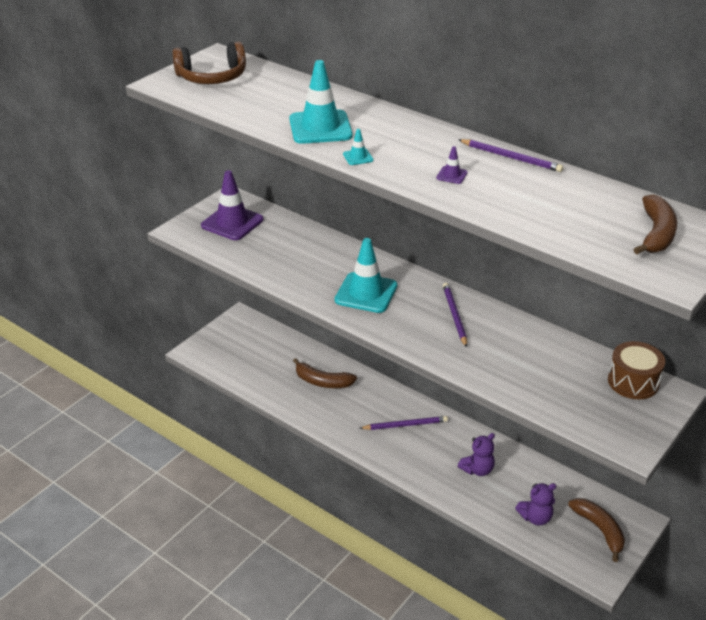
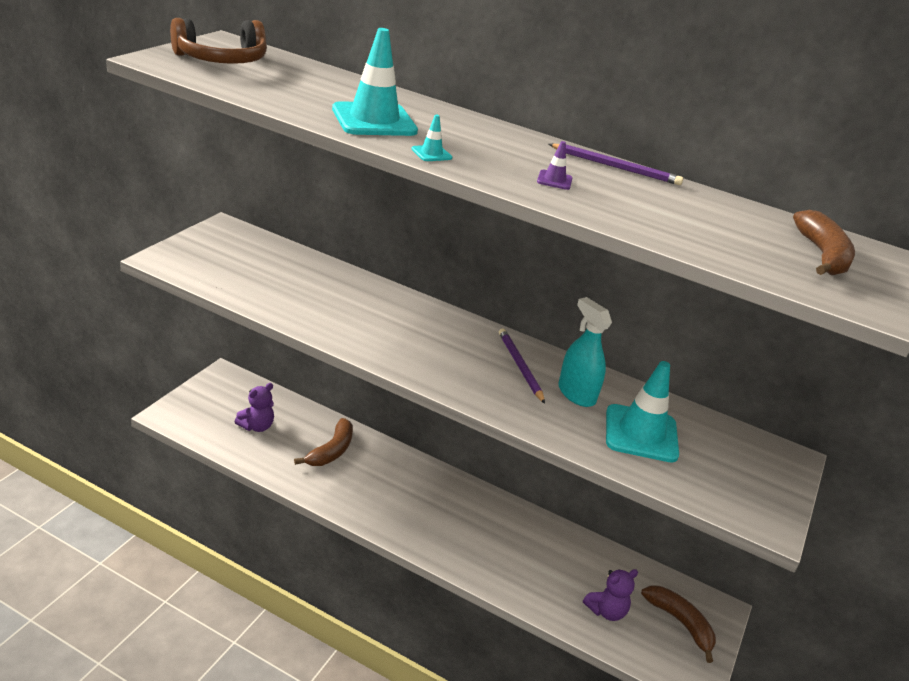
camera: 15 degrees left, 5 degrees down
(232, 223) = (230, 254): purple traffic cone -> none
(322, 381) = (331, 451): brown banana -> brown banana turned 75 degrees counterclockwise
(366, 293) = (409, 338): turquoise traffic cone -> turquoise traffic cone (641, 433)
(405, 425) = (436, 502): purple pencil -> none
(477, 470) = (529, 554): purple teddy bear -> purple teddy bear (256, 426)
(497, 339) = (576, 394): none -> turquoise spray bottle
(633, 382) = (743, 445): brown drum -> none

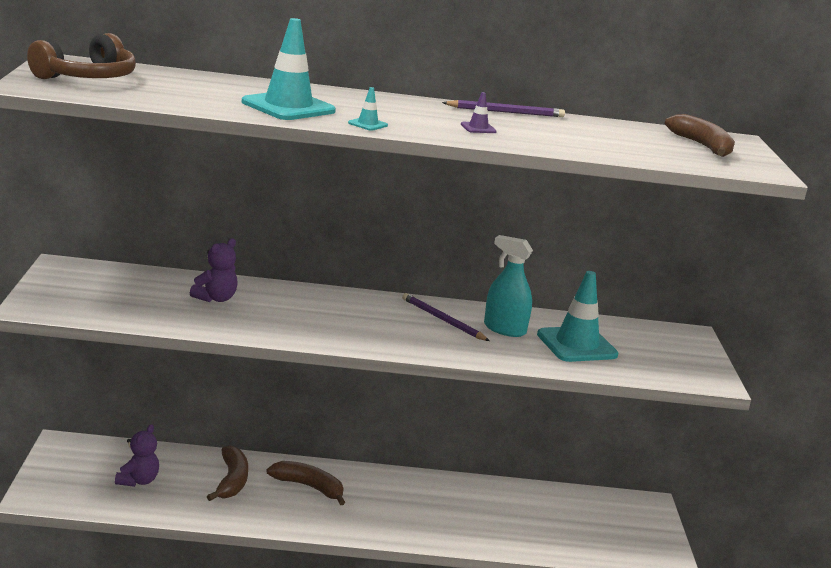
camera: 25 degrees left, 10 degrees down
(606, 611) = (568, 533): purple teddy bear -> purple teddy bear (215, 298)
(680, 623) = (629, 523): brown banana -> brown banana (309, 487)

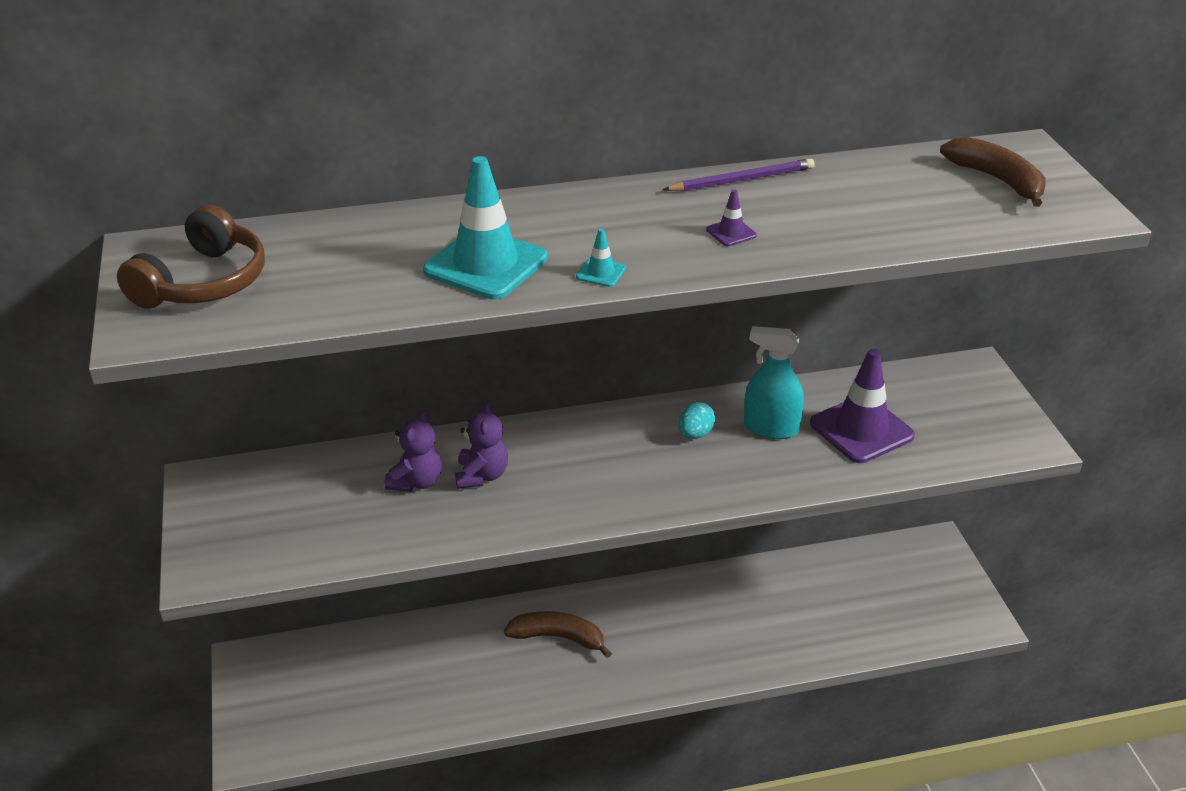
camera: 10 degrees left, 15 degrees up
(138, 481) = (359, 690): purple teddy bear -> purple teddy bear (482, 475)
(231, 481) = (467, 656): brown banana -> none
(442, 320) = (695, 434): purple pencil -> turquoise egg
(576, 345) = (861, 430): turquoise traffic cone -> purple traffic cone

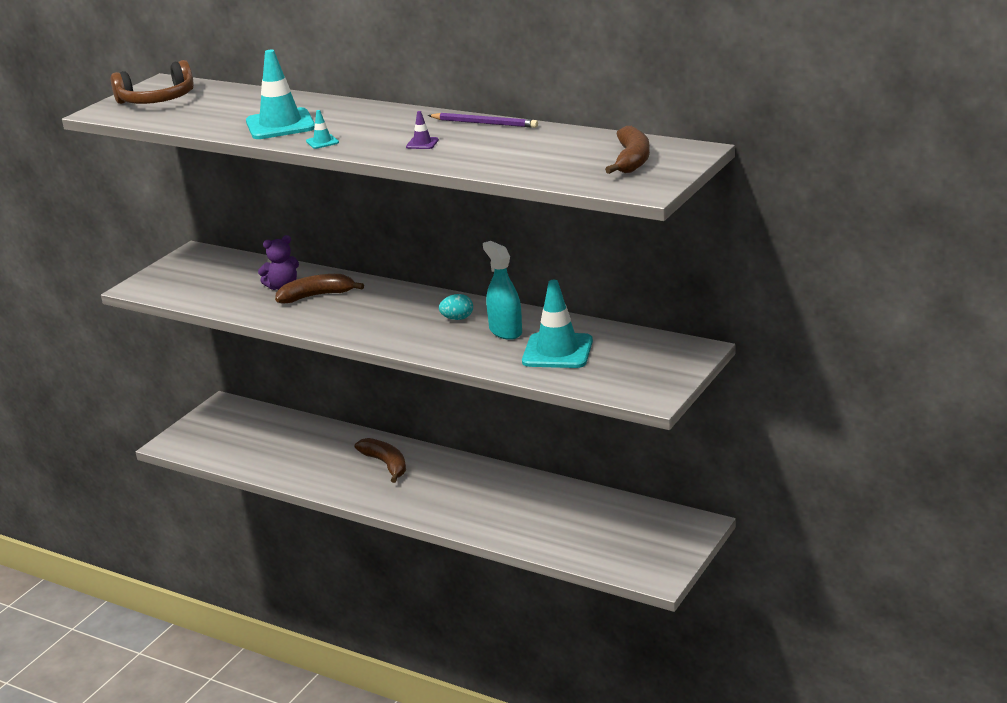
camera: 45 degrees right, 10 degrees down
(482, 475) = (317, 296): purple teddy bear -> brown banana
(861, 430) = (557, 351): purple traffic cone -> turquoise traffic cone

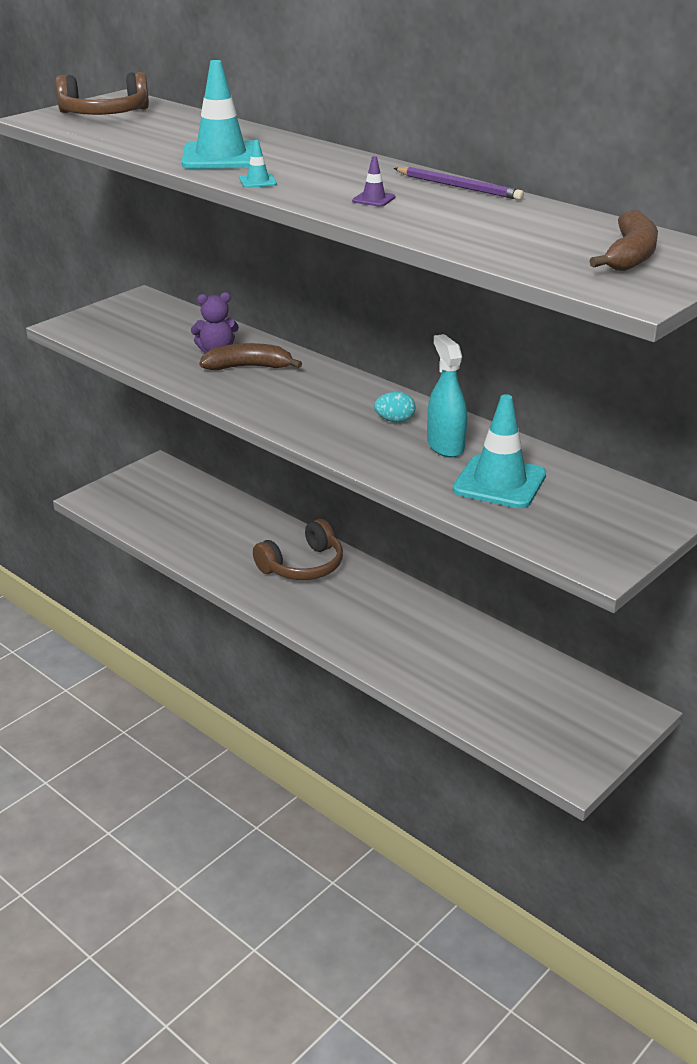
camera: 10 degrees right, 5 degrees up
(386, 464) = (303, 566): brown banana -> brown headphones

